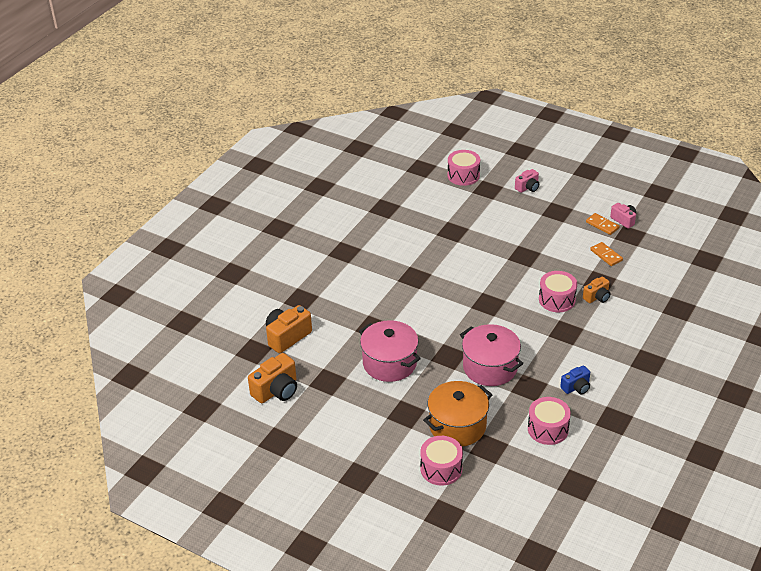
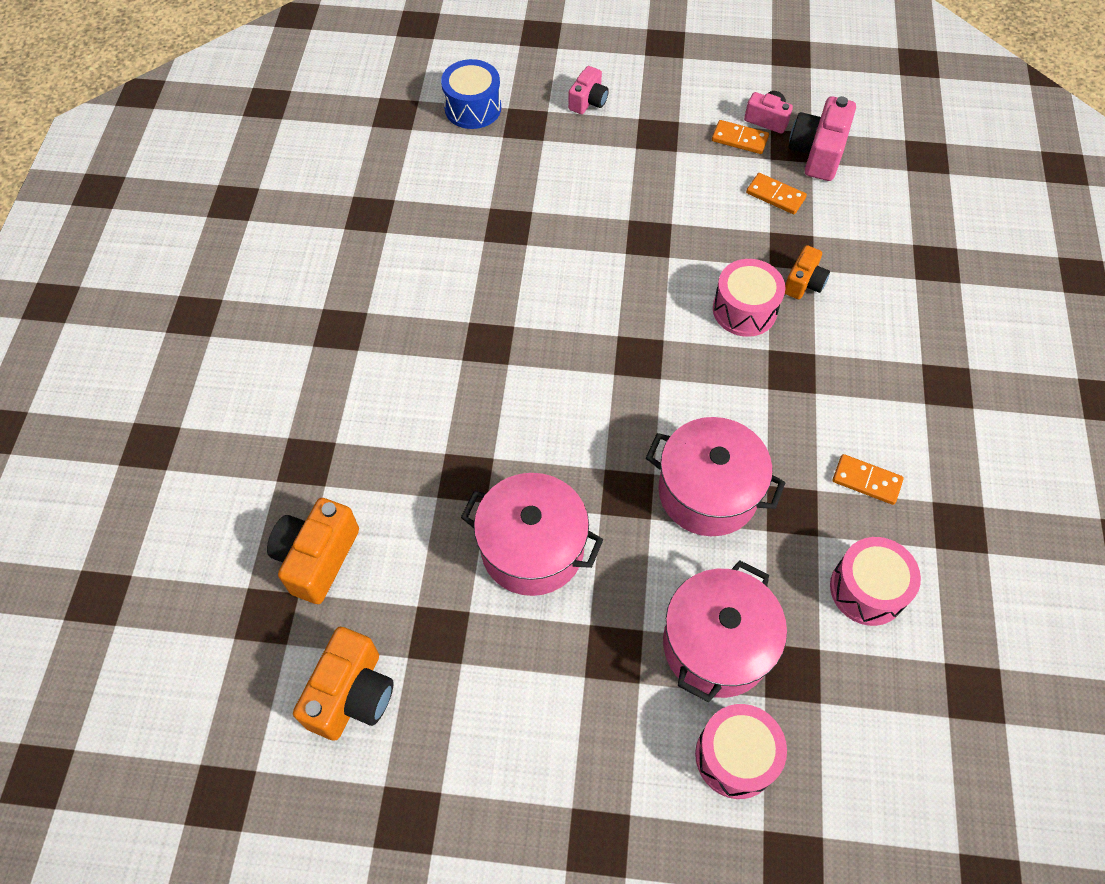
camera: 25 degrees left, 20 degrees up
(457, 426) = (716, 645): orange pot -> pink pot
(463, 175) = (473, 108): pink drum -> blue drum
(576, 387) = (866, 481): blue camera -> orange domino
(643, 242) = (817, 153): none -> pink camera

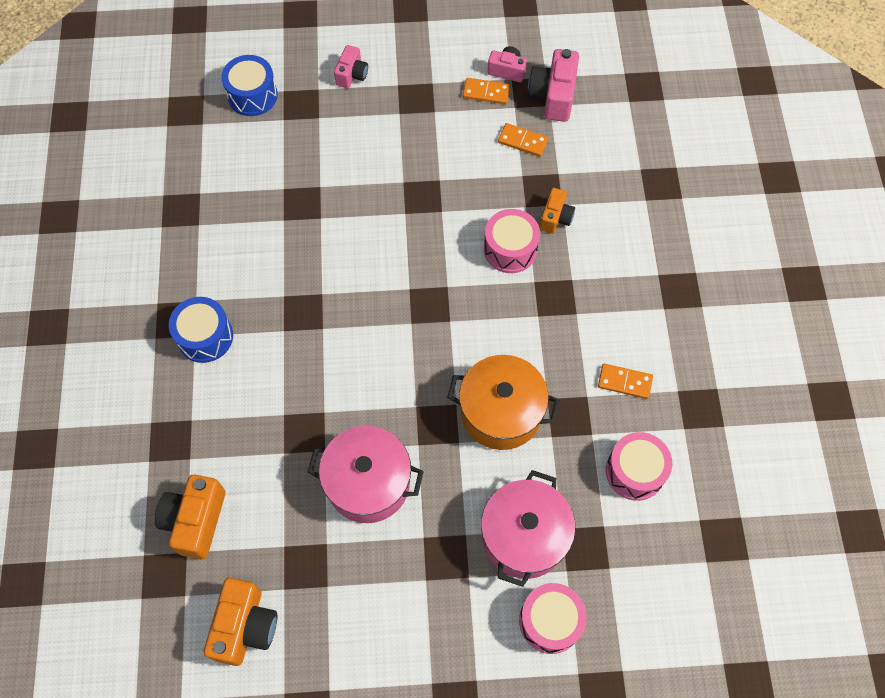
camera: 10 degrees left, 5 degrees up
(370, 353) = (205, 337): none -> blue drum
(708, 492) = (501, 412): pink pot -> orange pot

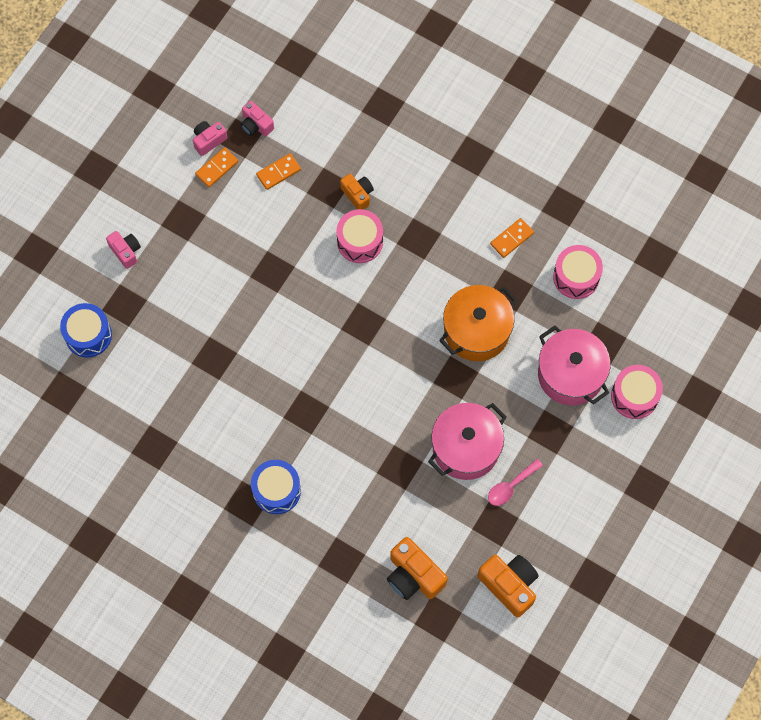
camera: 55 degrees left, 5 degrees up
(357, 555) = (511, 486): none -> pink spoon
(553, 96) = (256, 125): pink camera -> pink camera, size x0.60

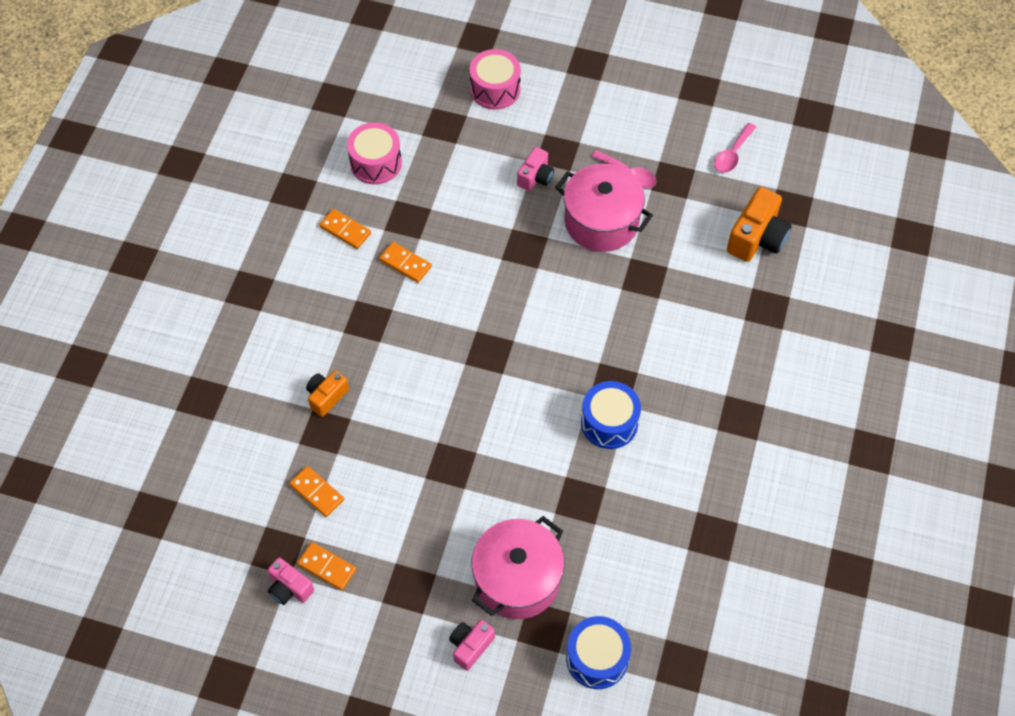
camera: 105 degrees left, 10 degrees down
(256, 125) = (256, 536): pink camera -> pink camera (535, 177)
(276, 490) = (715, 390): blue drum -> blue drum (609, 422)
(360, 241) = (387, 380): pink drum -> none
(465, 278) = (405, 263): none -> orange domino
(476, 331) = (465, 240): orange pot -> none
(509, 585) = (732, 154): orange camera -> pink spoon
(570, 374) = (488, 147): pink pot -> pink pot (517, 579)

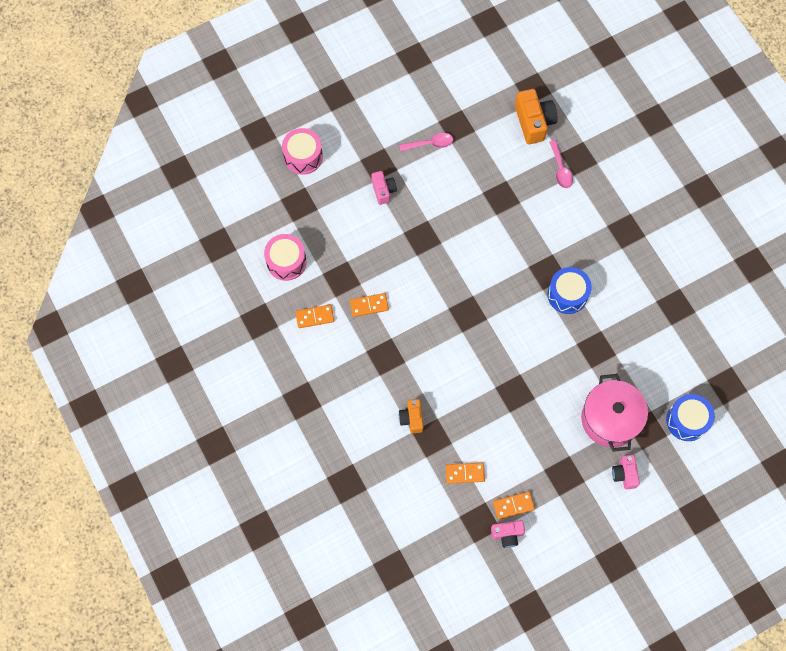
camera: 45 degrees left, 10 degrees up
(601, 222) = (446, 185): pink pot -> none
(732, 154) = (471, 83): pink spoon -> pink spoon (560, 169)

